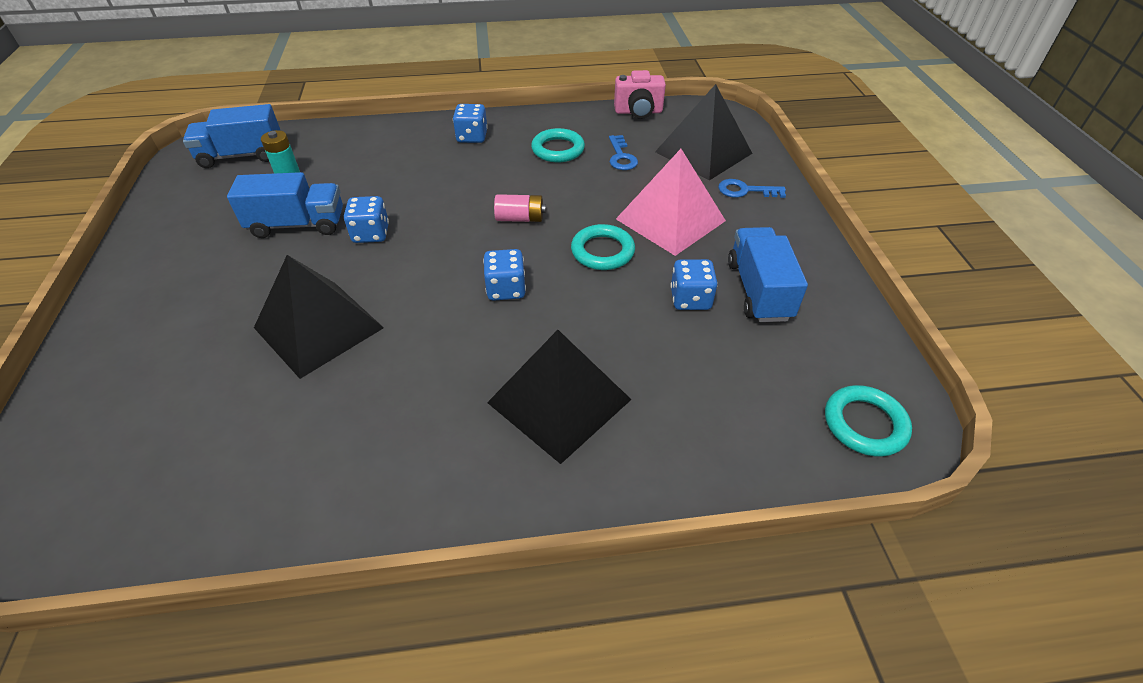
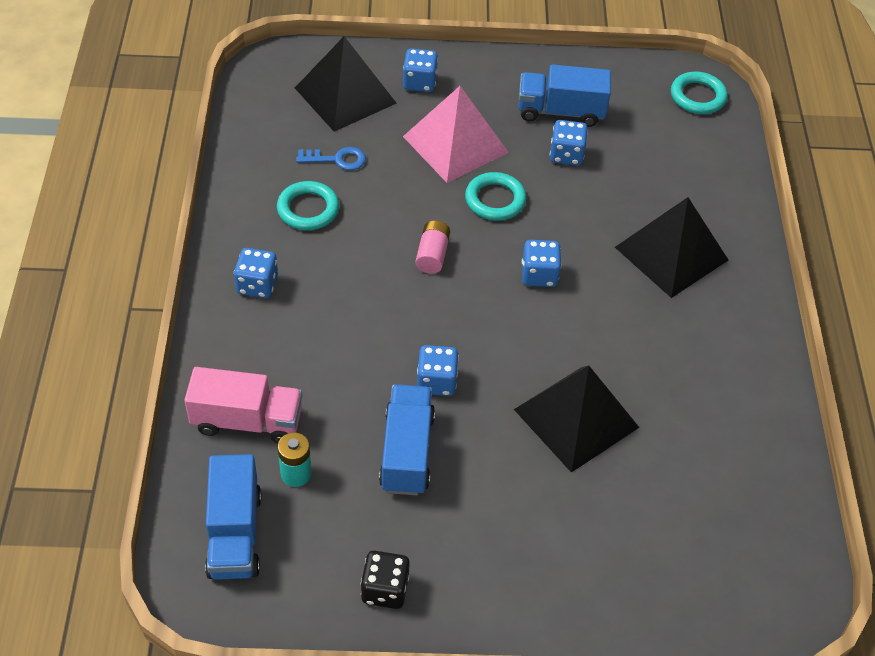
camera: 85 degrees left, 5 degrees up
(168, 226) = (385, 589): none -> black dice
(340, 148) = (247, 421): none -> pink truck
(638, 112) = (245, 128): pink camera -> none
(745, 190) = (419, 82): blue key -> blue dice

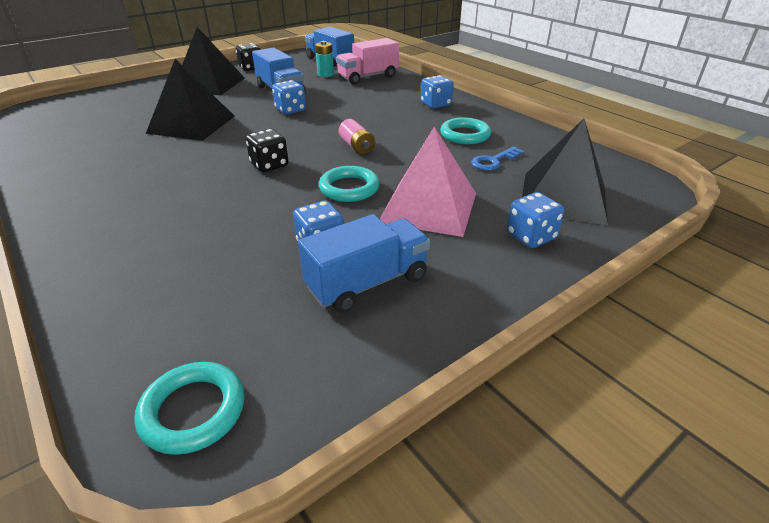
camera: 145 degrees right, 15 degrees down
(539, 275) = (269, 165): blue dice -> black dice
(671, 253) = (158, 218): black pyramid -> black pyramid (209, 84)

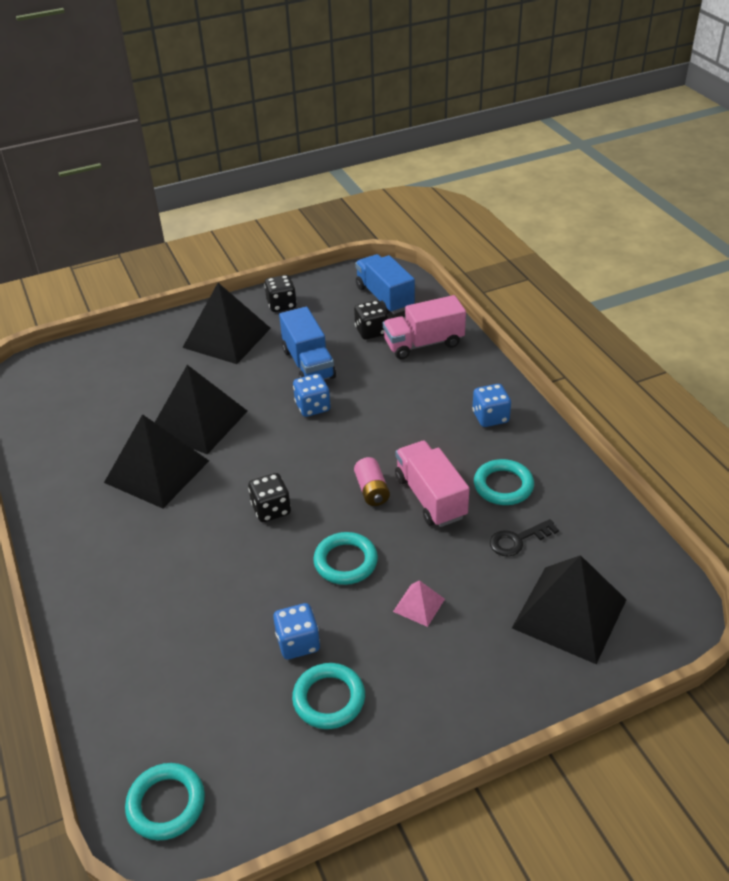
camera: 15 degrees right, 5 degrees up
(155, 153) = (156, 471): none -> black pyramid
(325, 74) = (371, 331): turquoise battery -> black dice
(367, 283) = (329, 699): blue truck -> turquoise ring
(408, 146) = (430, 497): none -> pink truck
(428, 207) = (419, 605): pink pyramid -> pink pyramid, size x0.45
(493, 161) = (517, 540): blue key -> black key
(531, 236) = (507, 666): blue dice -> none

